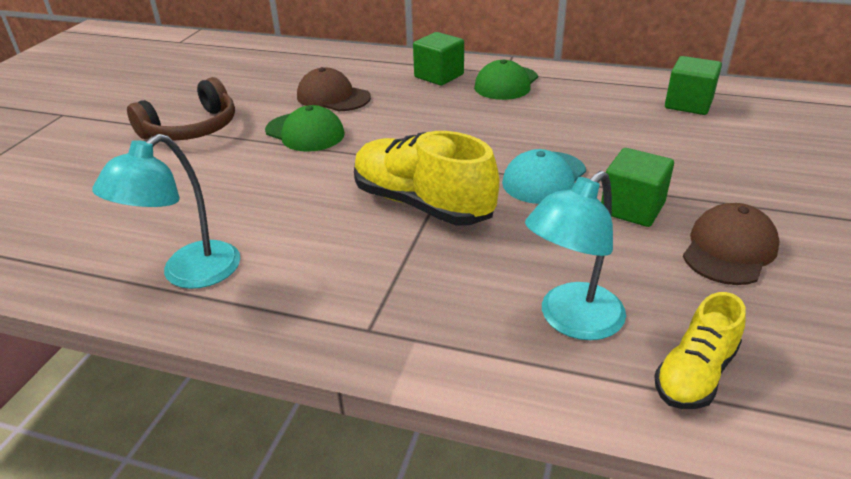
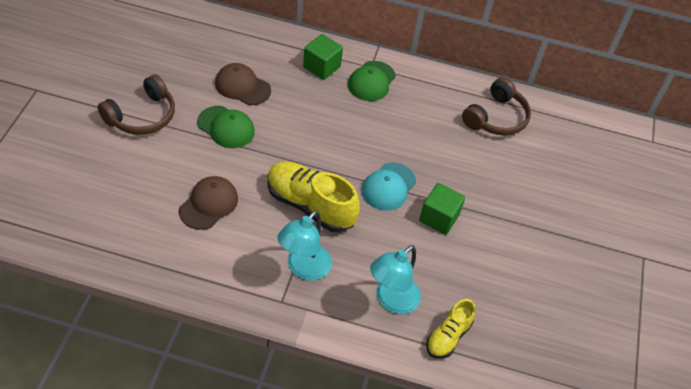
camera: 10 degrees left, 15 degrees up
(189, 274) = (171, 255): turquoise lamp -> turquoise lamp (303, 269)
(688, 104) = (496, 118): green cube -> brown headphones
(729, 249) = (487, 255): brown cap -> brown cap (209, 204)

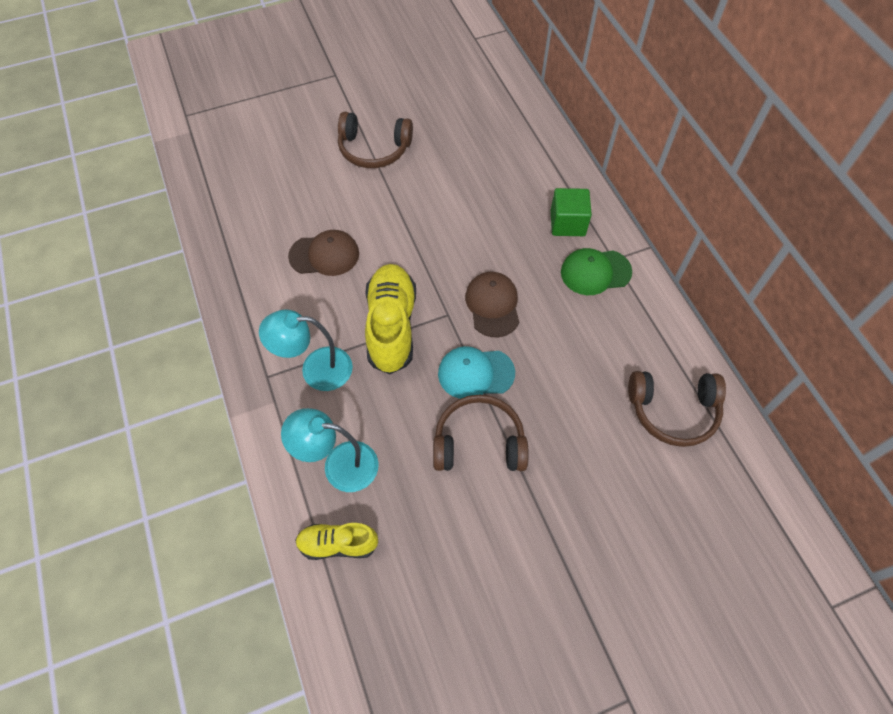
camera: 60 degrees right, 10 degrees up
(226, 127) = (419, 208): green cap -> none
(242, 86) = (478, 186): brown cap -> brown cap (493, 305)
(439, 218) = (479, 442): green cube -> brown headphones

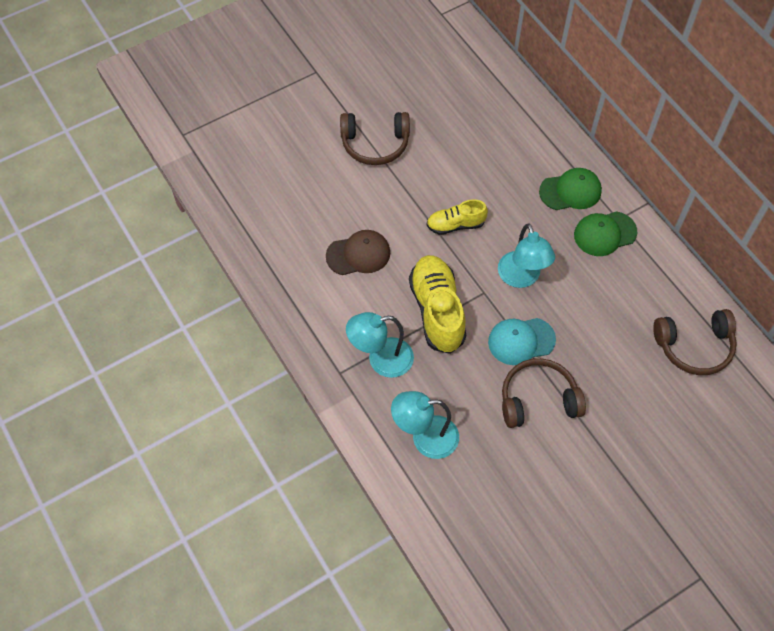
camera: 10 degrees left, 0 degrees up
(338, 544) = (442, 501): yellow shoe -> yellow shoe (455, 225)
(493, 305) = (521, 278): brown cap -> turquoise lamp
(567, 223) = (570, 191): green cube -> green cap

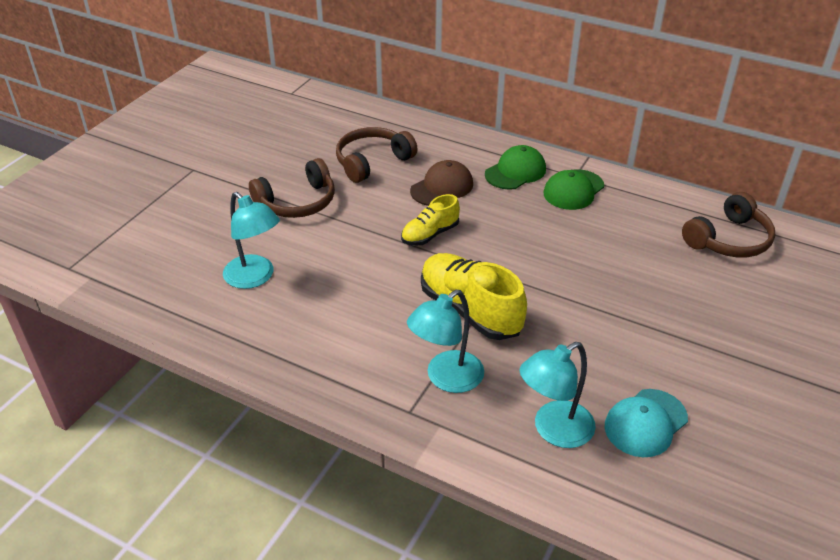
camera: 30 degrees left, 20 degrees down
(358, 254) = (348, 296): brown cap -> brown cap (442, 187)
(521, 278) = (529, 250): turquoise lamp -> turquoise lamp (255, 278)
(521, 341) = (574, 300): turquoise cap -> turquoise cap (645, 423)
(538, 399) = (635, 342): brown headphones -> brown headphones (372, 162)

